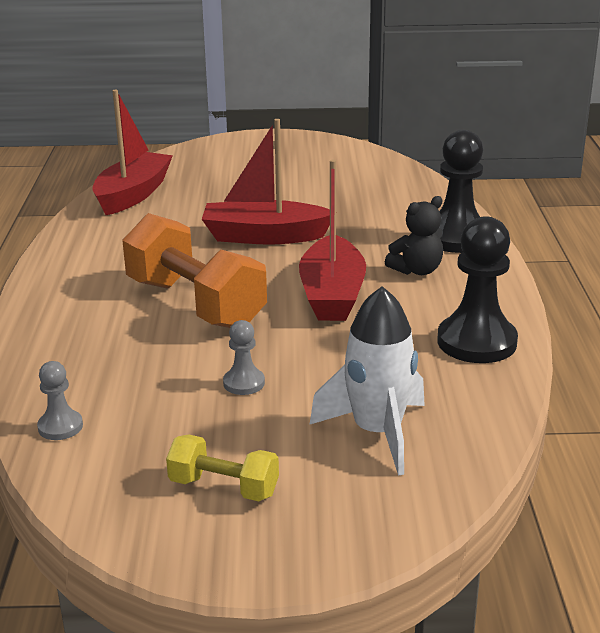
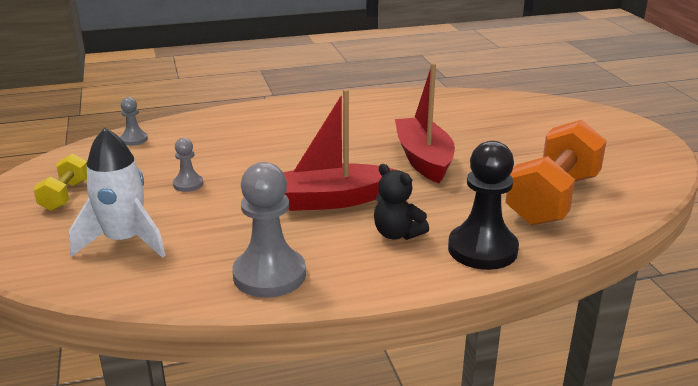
camera: 75 degrees right, 0 degrees up
(133, 195) = (464, 102): red boat -> none
(195, 304) = (295, 152): orange dumbbell -> orange dumbbell (552, 199)
(476, 342) = (269, 275): black pawn -> grey pawn

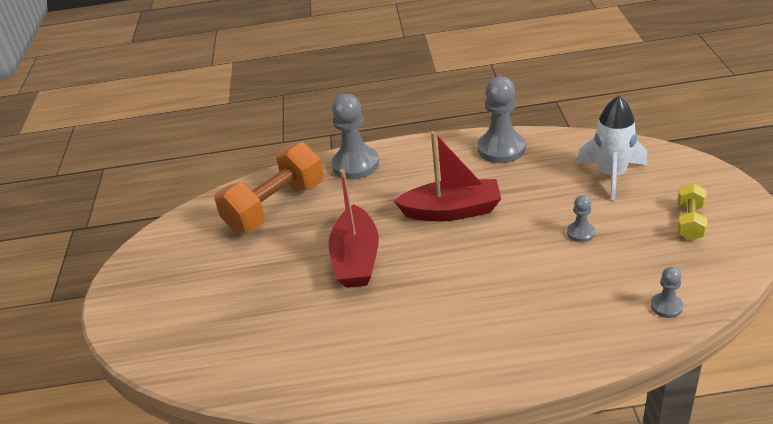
camera: 165 degrees left, 10 degrees up
(397, 234) = (409, 178): black teddy bear -> none
(482, 249) = (355, 165): black pawn -> grey pawn

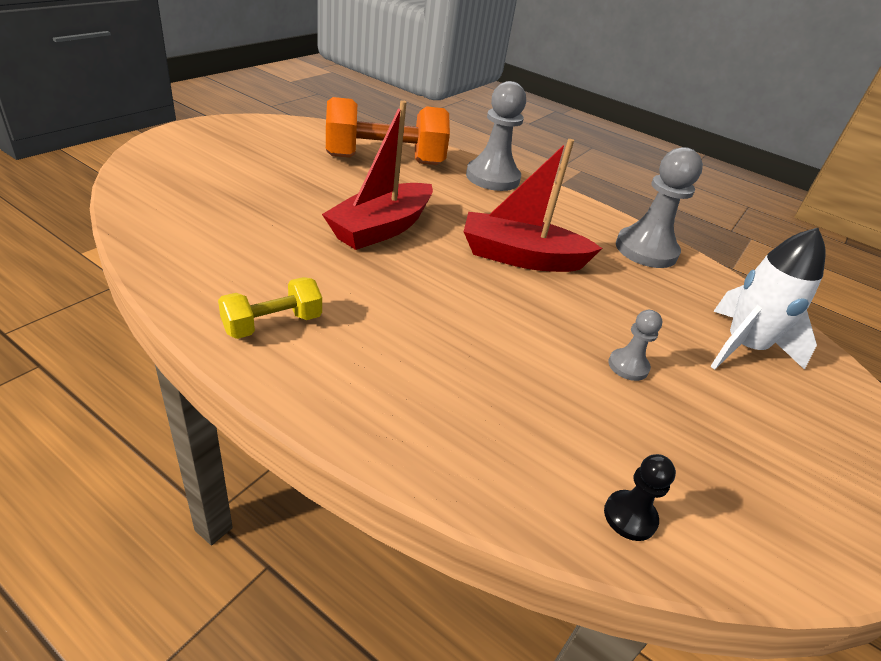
camera: 30 degrees right, 0 degrees up
(452, 211) = (521, 257): red boat -> red boat turned 150 degrees clockwise
(666, 306) = (630, 516): grey pawn -> black pawn
(689, 222) = (790, 460): yellow dumbbell -> yellow dumbbell (272, 324)

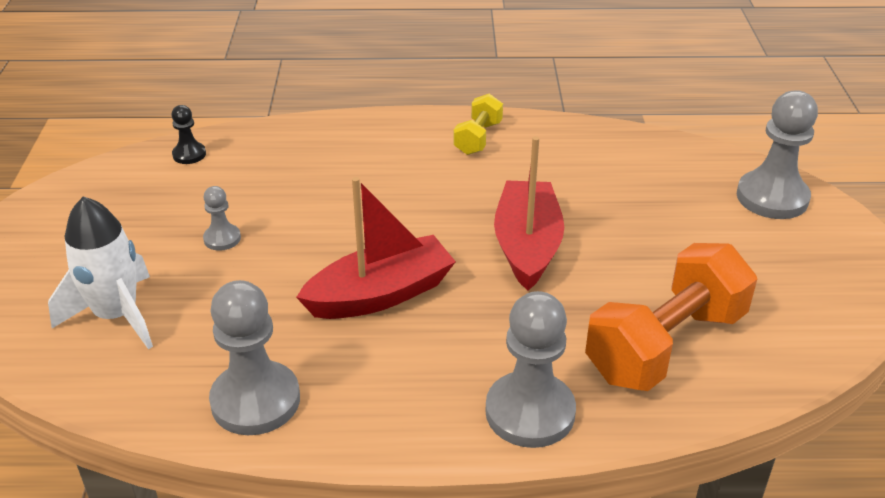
camera: 150 degrees right, 0 degrees up
(170, 164) = (772, 197): none -> grey pawn

